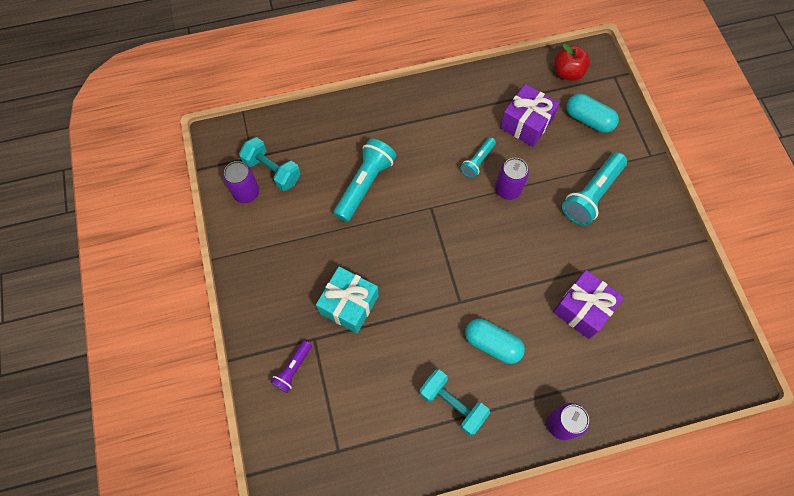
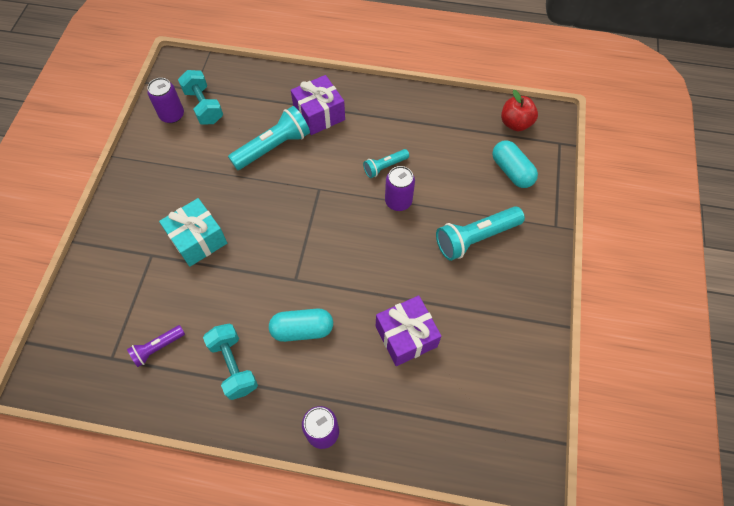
camera: 25 degrees right, 5 degrees down
(293, 369) = (118, 272): purple flashlight -> purple flashlight (158, 348)
(492, 344) = (302, 329): turquoise capsule -> turquoise capsule turned 60 degrees counterclockwise
(526, 123) = (449, 152): purple gift -> purple gift (319, 114)

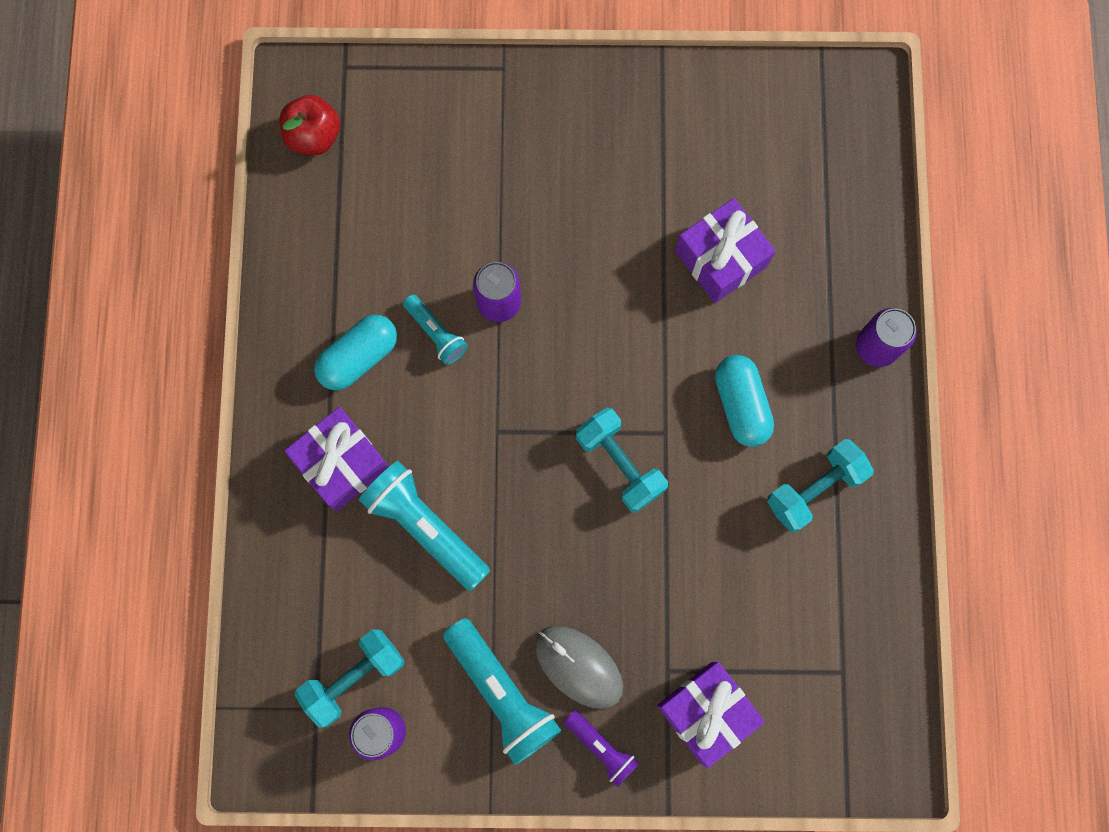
camera: 100 degrees left, 15 degrees up
(119, 272) = (706, 712): none -> purple gift
(158, 348) = (813, 608): purple flashlight -> purple flashlight (601, 748)
(171, 209) = (578, 667): none -> grey mouse
(198, 240) = (626, 603): turquoise gift -> none
(282, 250) = (619, 464): none -> turquoise dumbbell
(475, 238) = (544, 180): turquoise flashlight -> turquoise flashlight (501, 692)
(511, 171) = (412, 136): turquoise capsule -> turquoise capsule (359, 357)

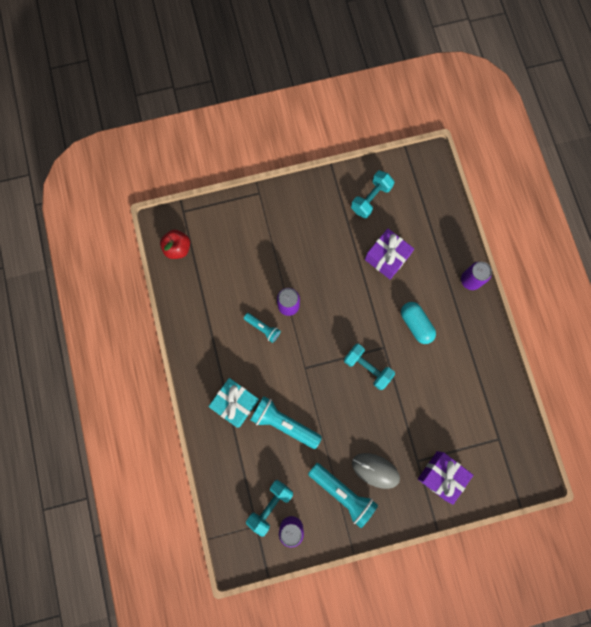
camera: 15 degrees left, 0 degrees up
(342, 463) = (235, 403): purple gift -> turquoise gift
(359, 357) = (229, 349): turquoise capsule -> none
(601, 748) = (397, 506): purple flashlight -> none
(814, 489) = (461, 355): turquoise dumbbell -> turquoise dumbbell (371, 199)

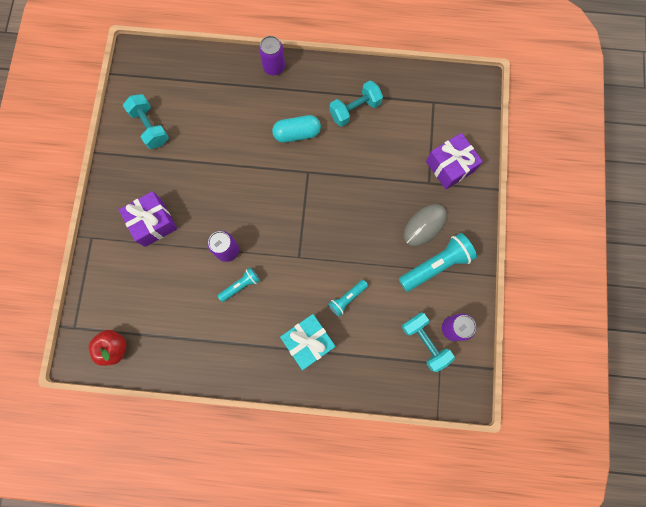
camera: 70 degrees left, 0 degrees up
(284, 423) = (347, 298): turquoise flashlight -> turquoise flashlight, size x0.56
(367, 368) = (322, 196): turquoise dumbbell -> turquoise dumbbell (355, 110)
(387, 257) = (218, 135): purple gift -> purple gift (153, 223)

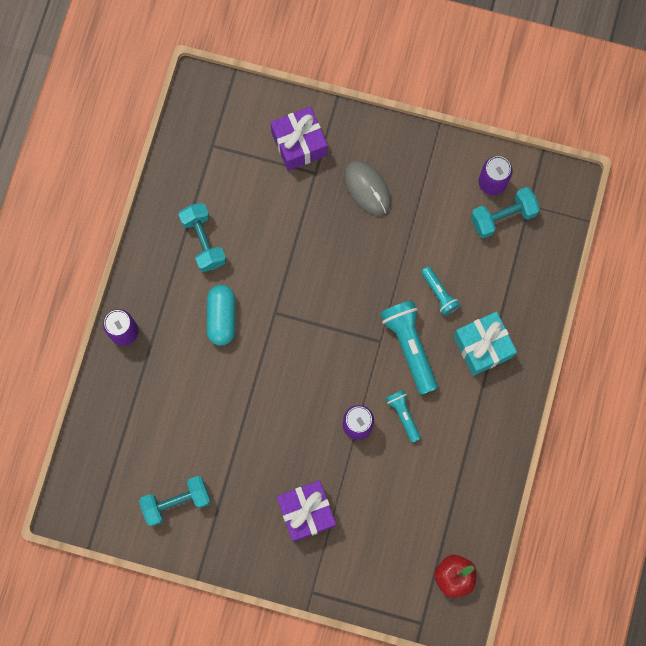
camera: 80 degrees left, 0 degrees up
(436, 265) = (417, 186): turquoise flashlight -> turquoise flashlight (409, 346)

